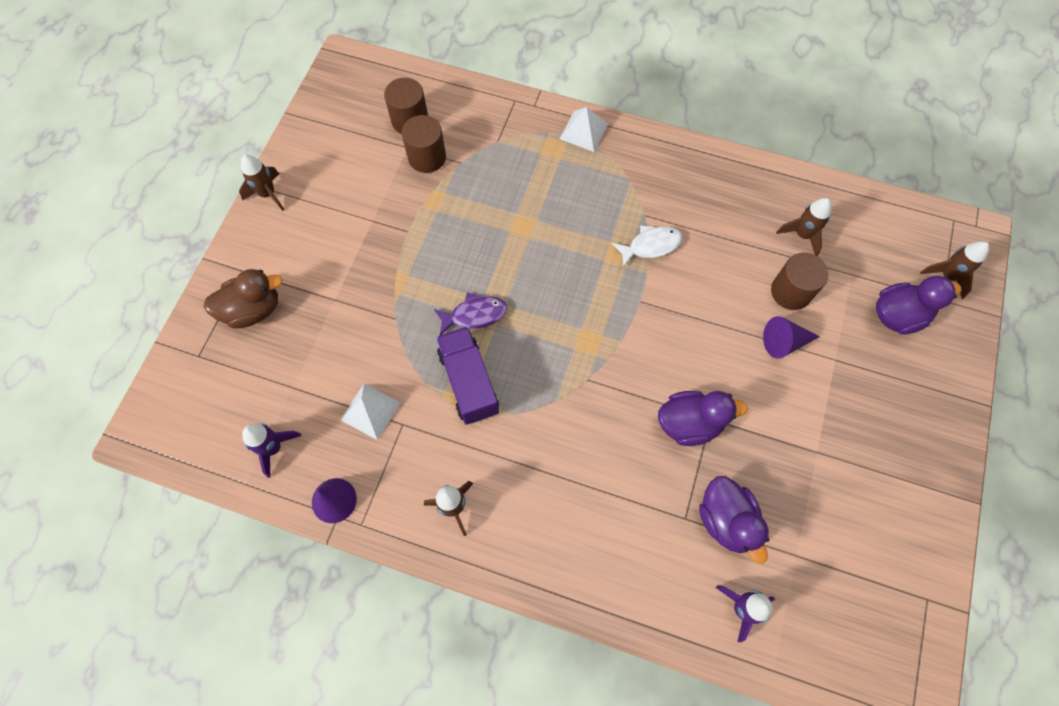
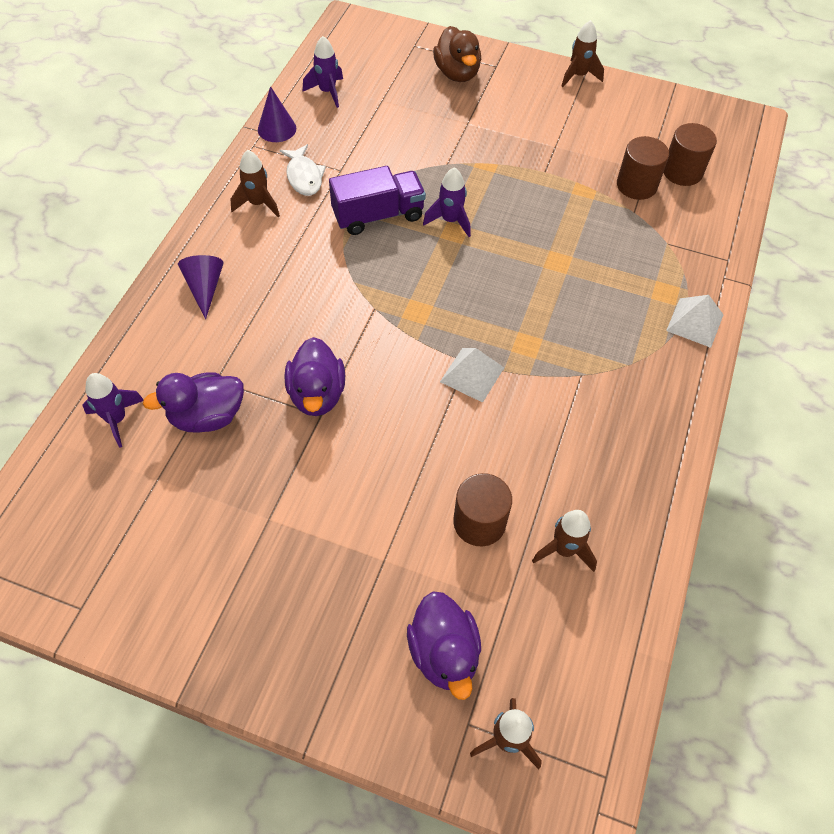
camera: 90 degrees right, 10 degrees down
(370, 411) = (355, 149): white pyramid -> white pyramid (472, 374)
(474, 315) = (450, 220): purple fish -> purple rocket
(650, 246) = (538, 377): white fish -> white fish (304, 176)
(784, 342) = (410, 504): purple cone -> purple cone (205, 288)

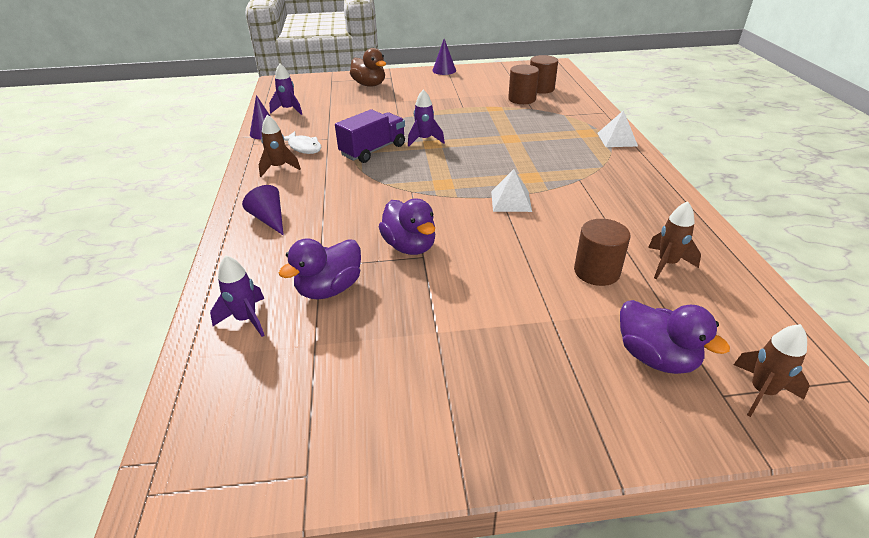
camera: 25 degrees left, 20 degrees down
(578, 76) = (444, 70): brown rocket -> purple cone

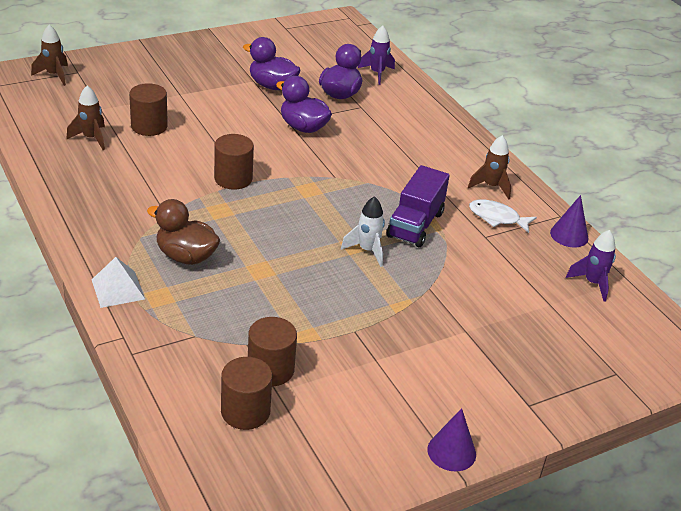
camera: 155 degrees right, 0 degrees up
(269, 219) = (437, 134): purple cone -> none
(369, 85) = (543, 371): brown duck -> brown duck (186, 256)
(424, 140) = (367, 250): purple rocket -> white rocket
(511, 201) = (233, 178): white pyramid -> brown cylinder
(656, 357) = (113, 83): purple duck -> purple duck (272, 86)

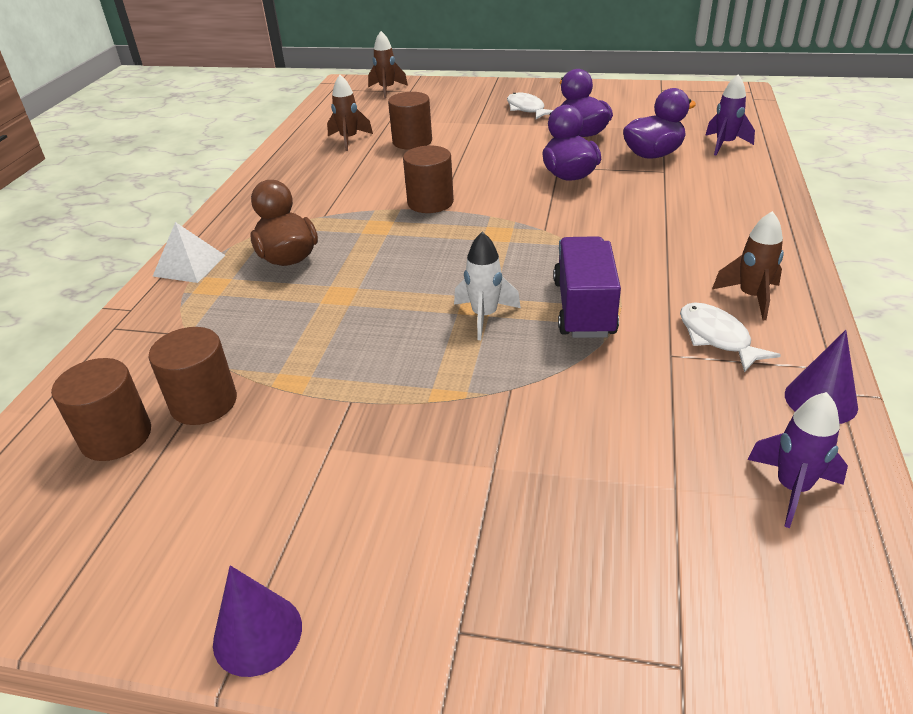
camera: 45 degrees right, 0 degrees up
(204, 71) = (527, 109): none -> white fish
(415, 225) = (584, 308): purple truck -> purple truck turned 120 degrees clockwise

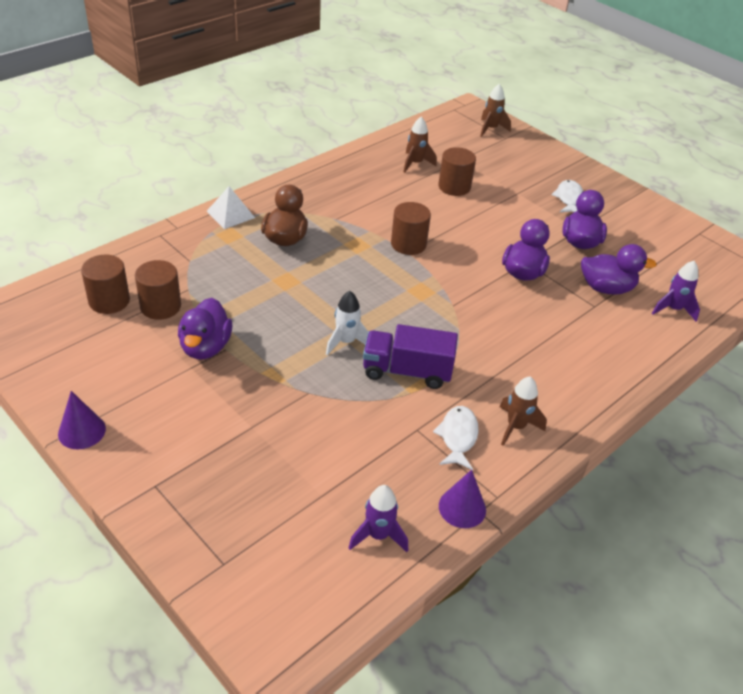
camera: 30 degrees right, 5 degrees up
(322, 414) = (205, 347): none -> purple duck
(584, 308) = (407, 371): purple truck -> purple truck turned 120 degrees counterclockwise

